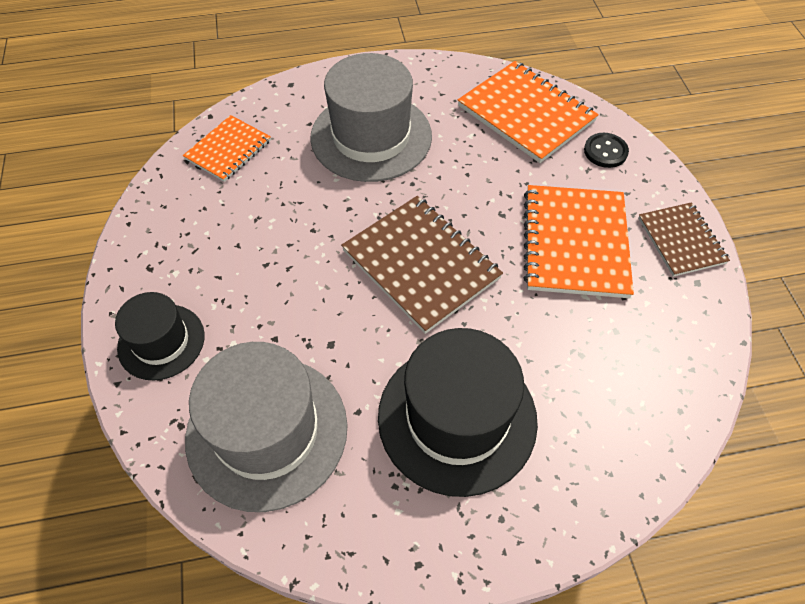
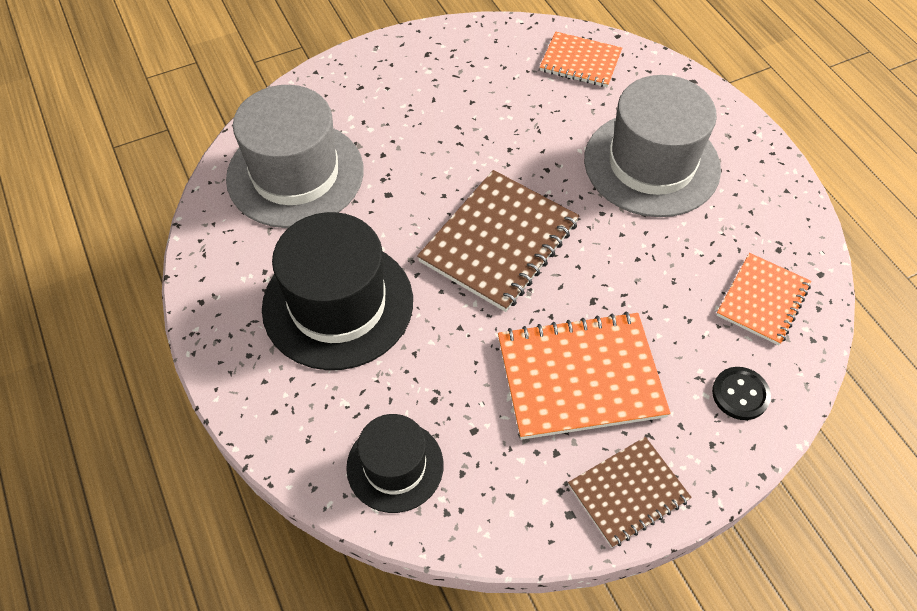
camera: 75 degrees right, 0 degrees up
(161, 341) = (359, 84): black hat -> black hat (395, 466)
(526, 113) = (762, 300): orange notebook -> orange notebook, size x0.61

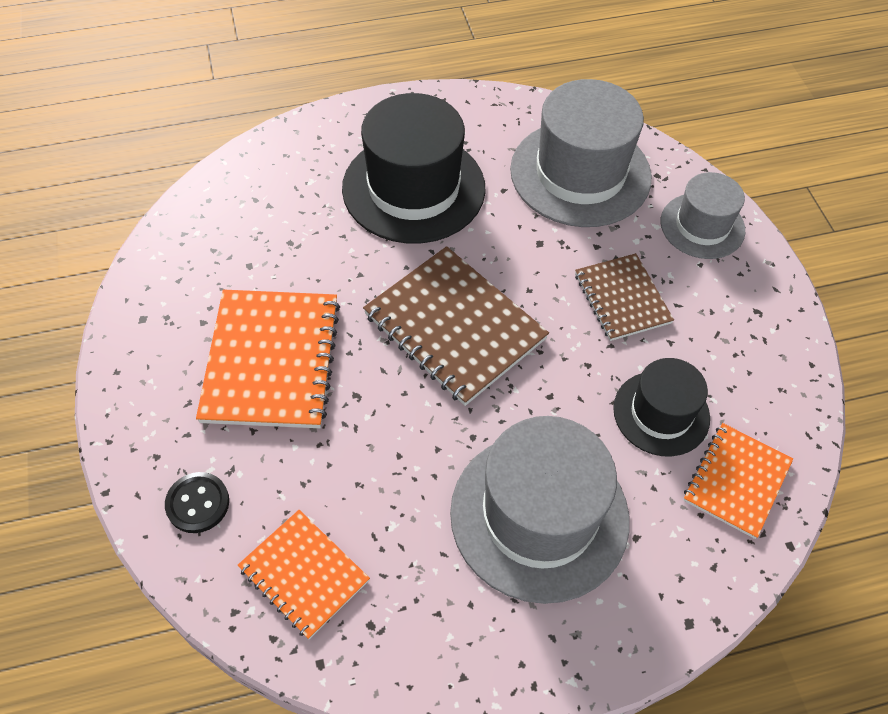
camera: 100 degrees right, 0 degrees up
(344, 88) = (702, 226): none -> grey hat
(395, 466) = (238, 206): black hat -> black hat (661, 413)
(628, 492) = (141, 368): brown notebook -> brown notebook (622, 298)

